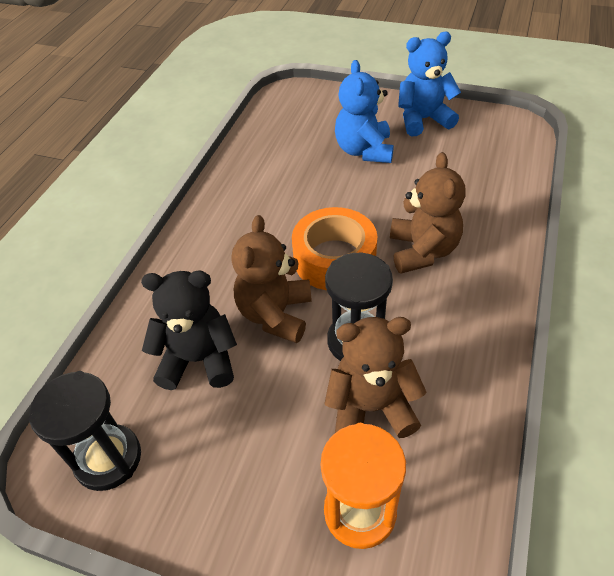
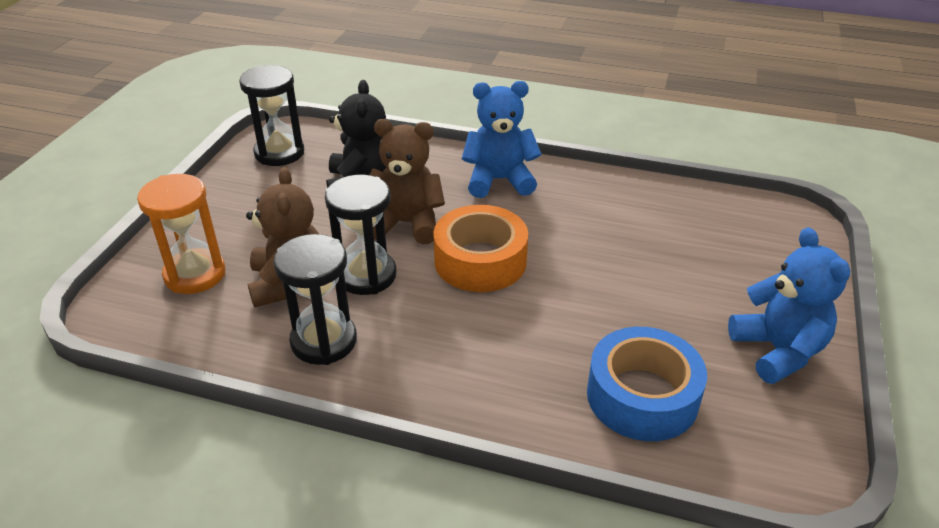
camera: 85 degrees right, 10 degrees down
(364, 151) = (683, 287): blue teddy bear -> blue teddy bear (499, 180)
(422, 251) = (493, 331): brown teddy bear -> none
(451, 366) = (324, 341): none -> black hourglass
(475, 179) = (642, 396): none -> blue tape

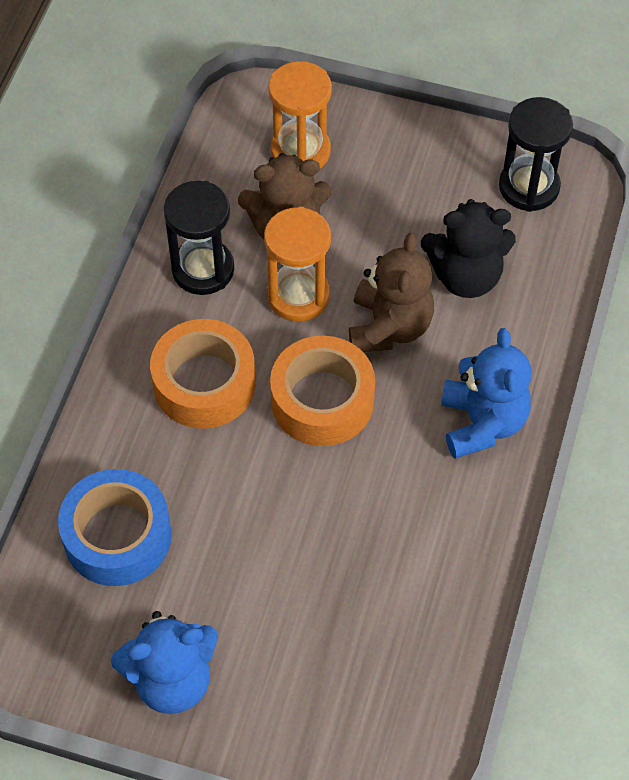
camera: 90 degrees right, 20 degrees up
(366, 275) = (298, 295): black hourglass -> orange hourglass
(462, 337) = (204, 383): none -> orange tape

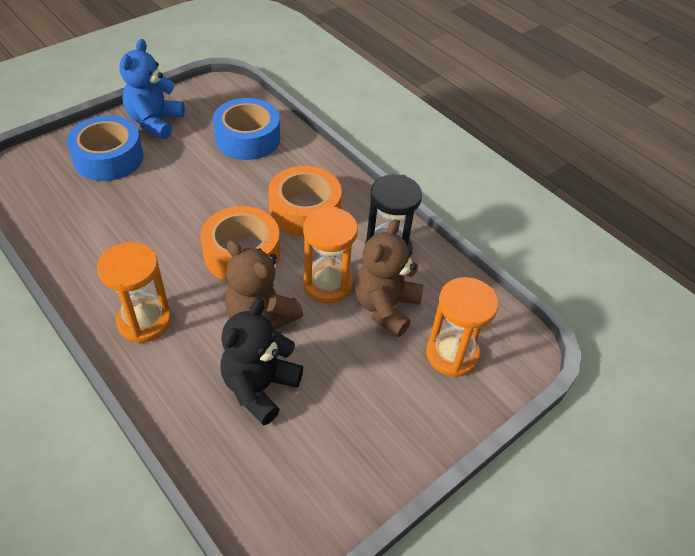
camera: 120 degrees right, 10 degrees down
(287, 673) = (108, 158): none -> blue tape
(482, 423) = (144, 321): blue teddy bear -> orange hourglass
(529, 187) = (303, 492): black hourglass -> none

